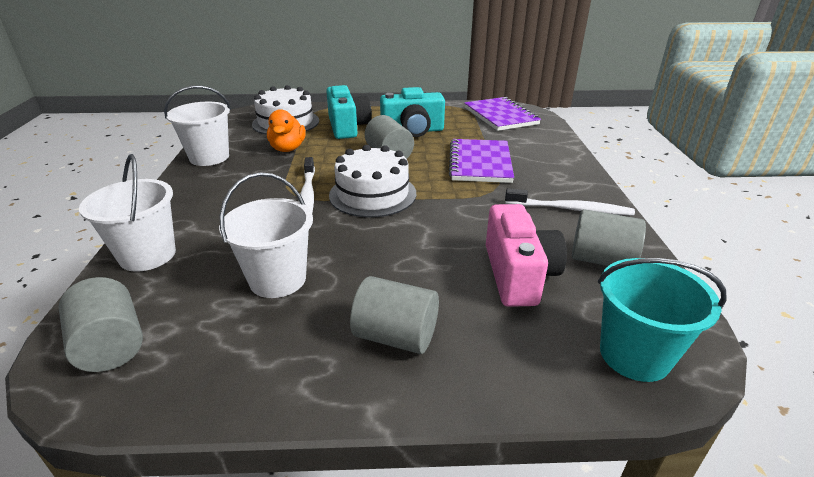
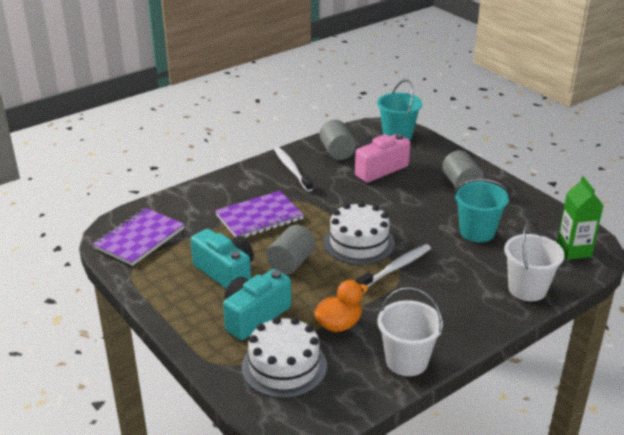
camera: 125 degrees left, 0 degrees up
(111, 345) = (573, 250): grey cylinder -> green carton
(277, 279) = (477, 232): white bucket -> turquoise bucket

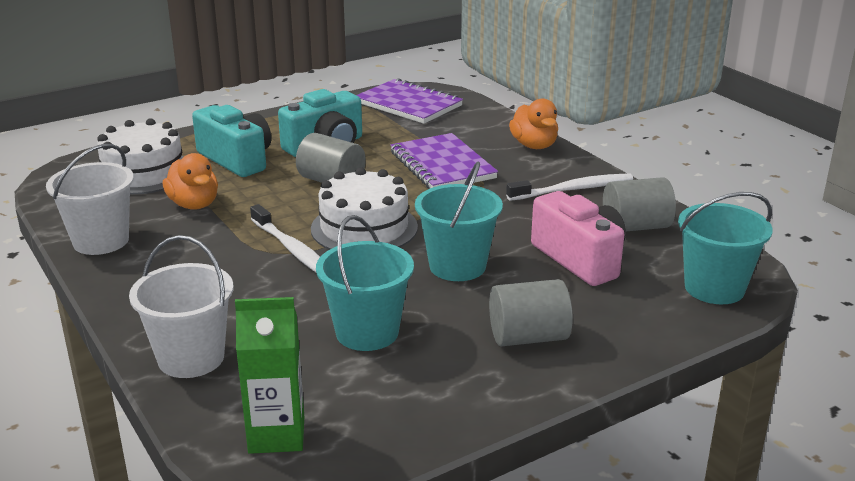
camera: 95 degrees right, 5 degrees down
(224, 182) = (534, 145): none -> orange duck
(398, 206) = (457, 266): none -> turquoise bucket

